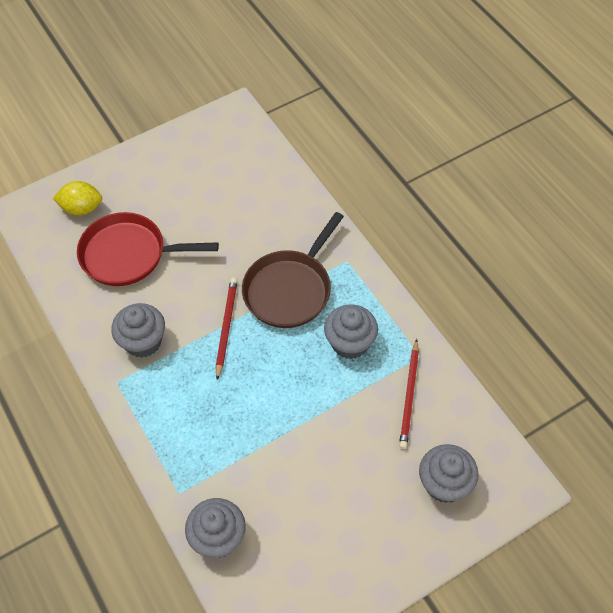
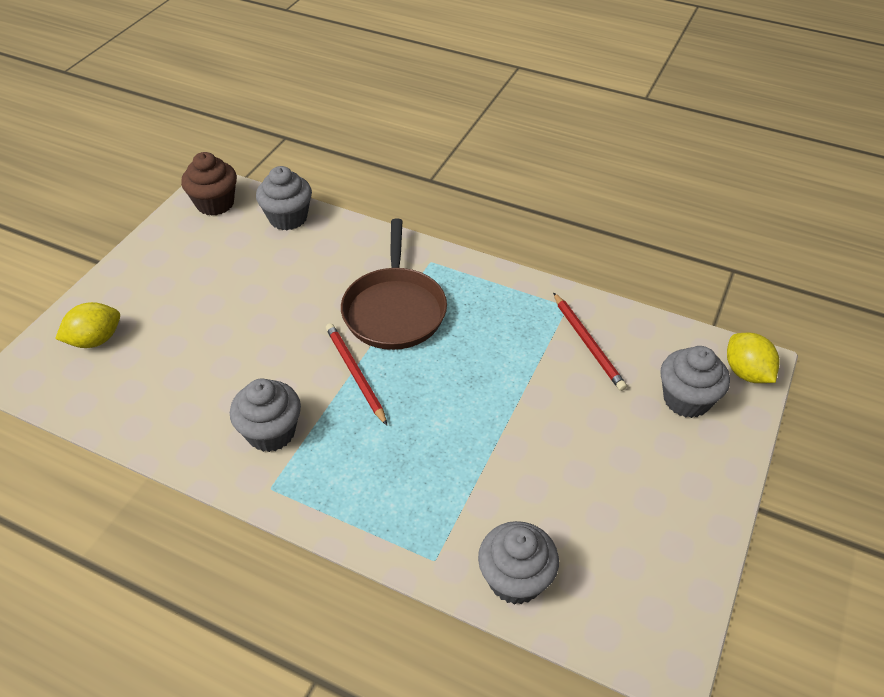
camera: 35 degrees left, 10 degrees down
(128, 254) = (187, 358): red pan -> none
(228, 128) = (215, 203): none -> brown cupcake
(350, 343) = (493, 327): grey cupcake -> grey cupcake (288, 218)
(512, 490) = (746, 372): none -> yellow lemon

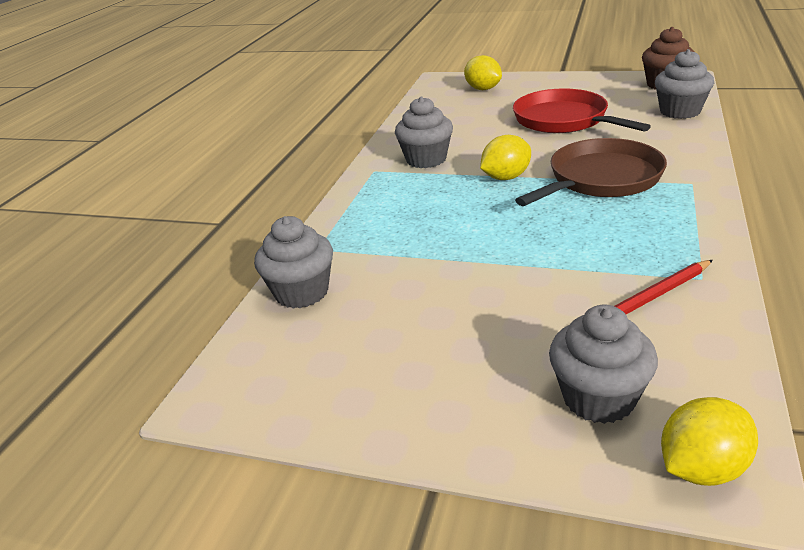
camera: 85 degrees right, 15 degrees down
(247, 297) = (563, 120): none -> red pan
(355, 374) = (506, 177): red pencil -> yellow lemon
(394, 310) = (601, 179): brown pan -> brown pan turned 150 degrees clockwise

